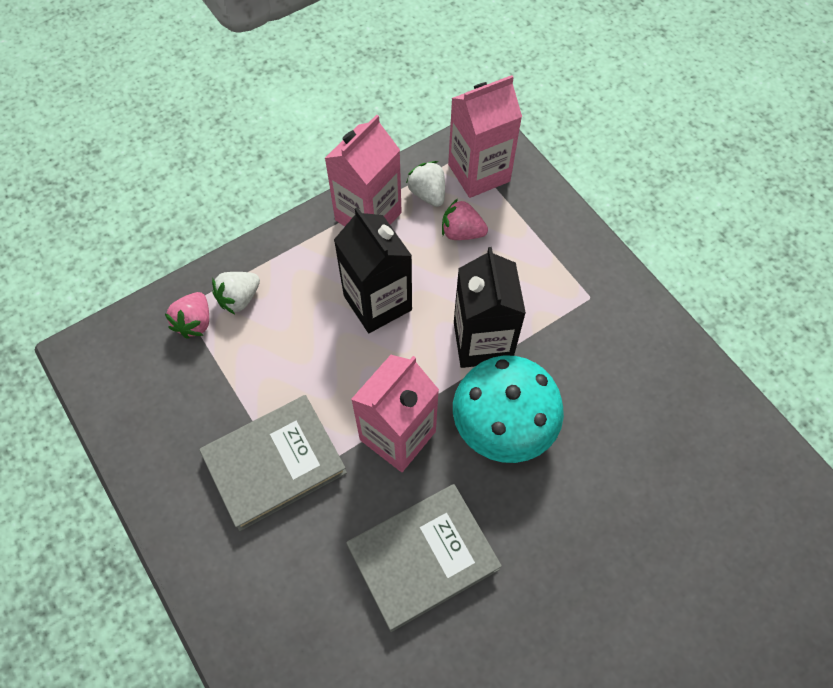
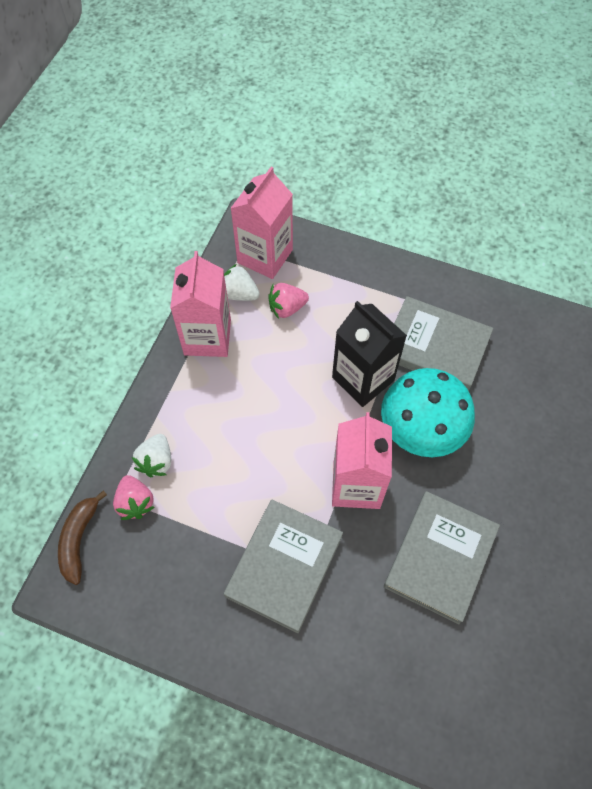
camera: 35 degrees left, 0 degrees up
(127, 323) = (79, 539): none -> brown banana
(377, 303) = (266, 398): black carton -> none
(580, 355) = (435, 346): none -> grey book

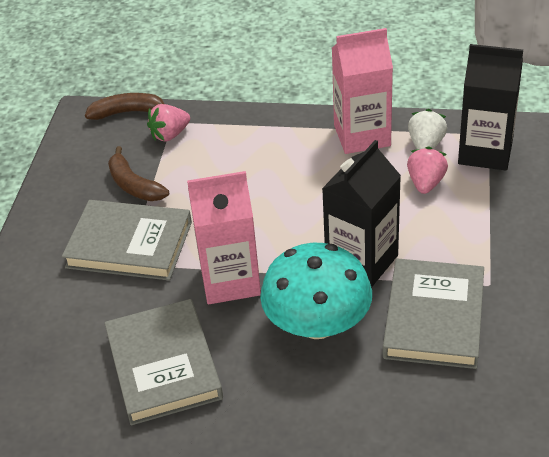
camera: 80 degrees right, 20 degrees down
(156, 461) = (214, 137): white strawberry -> none
(200, 549) = (134, 185): none -> brown banana
(265, 256) = (485, 152): pink carton -> black carton
(287, 308) = (426, 183): pink strawberry -> pink strawberry turned 45 degrees clockwise
(440, 557) = (163, 365): grey book -> grey book turned 60 degrees clockwise

